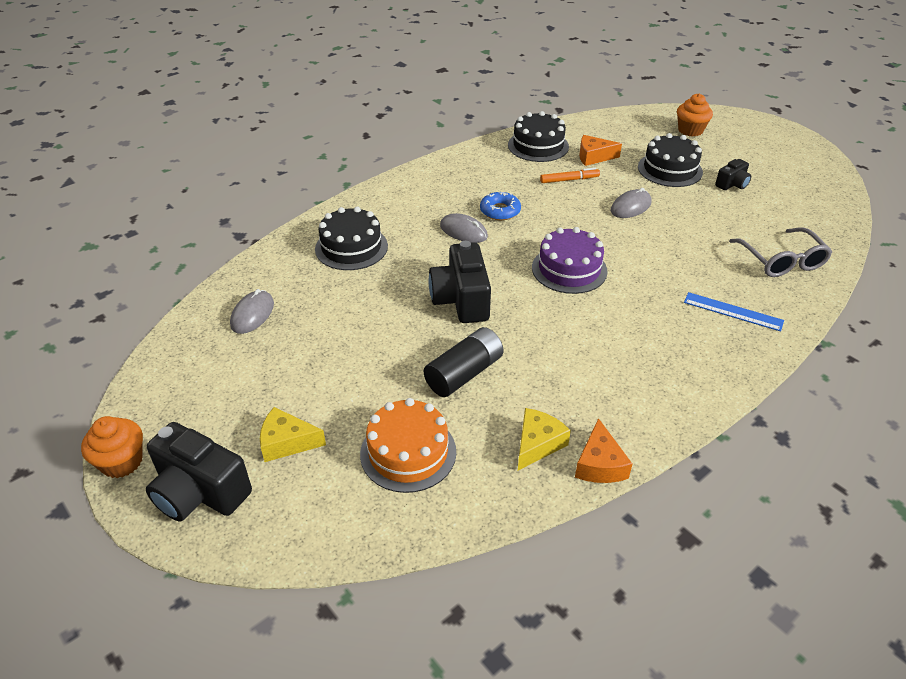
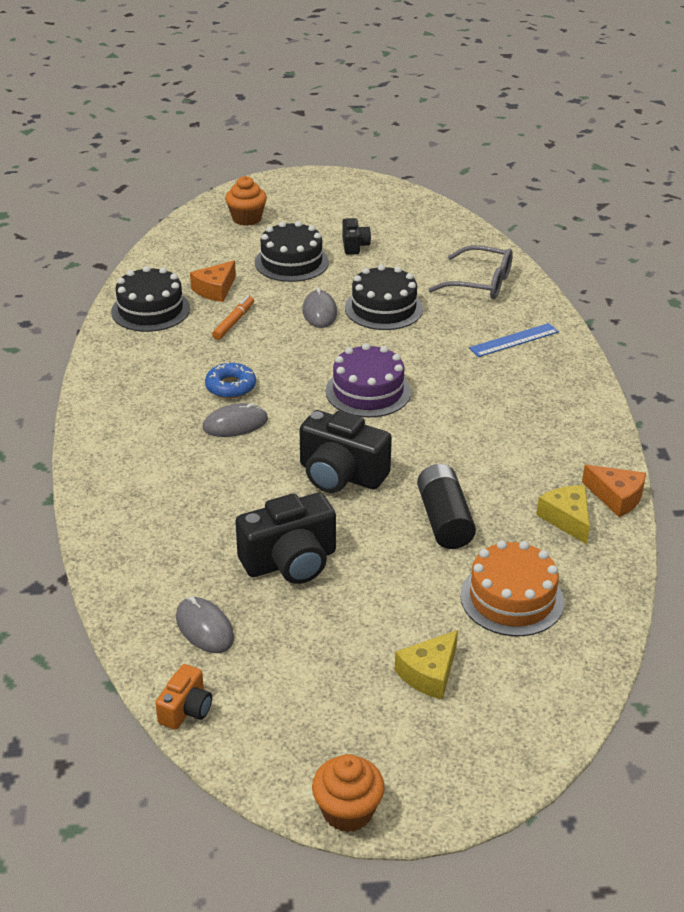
camera: 55 degrees left, 5 degrees down
(173, 342) = (186, 709): none -> orange camera
(199, 492) = (443, 761): black camera -> black camera (290, 561)
(351, 247) = (170, 510): black cake -> black cake (383, 308)

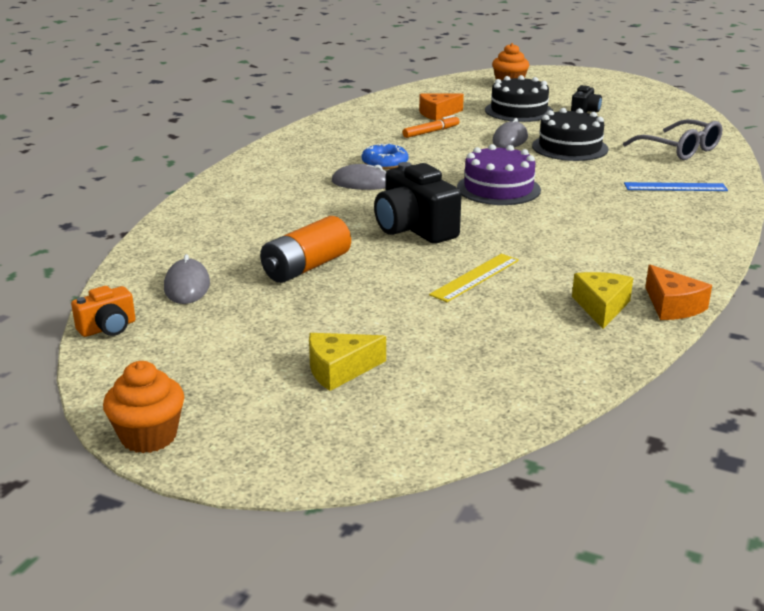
camera: 30 degrees right, 10 degrees down
(150, 310) = (374, 115): black cake -> none
(290, 561) = (306, 267): black camera -> orange battery
(444, 520) = (475, 277): black battery -> yellow ruler
(512, 598) = (481, 344): orange cake -> none

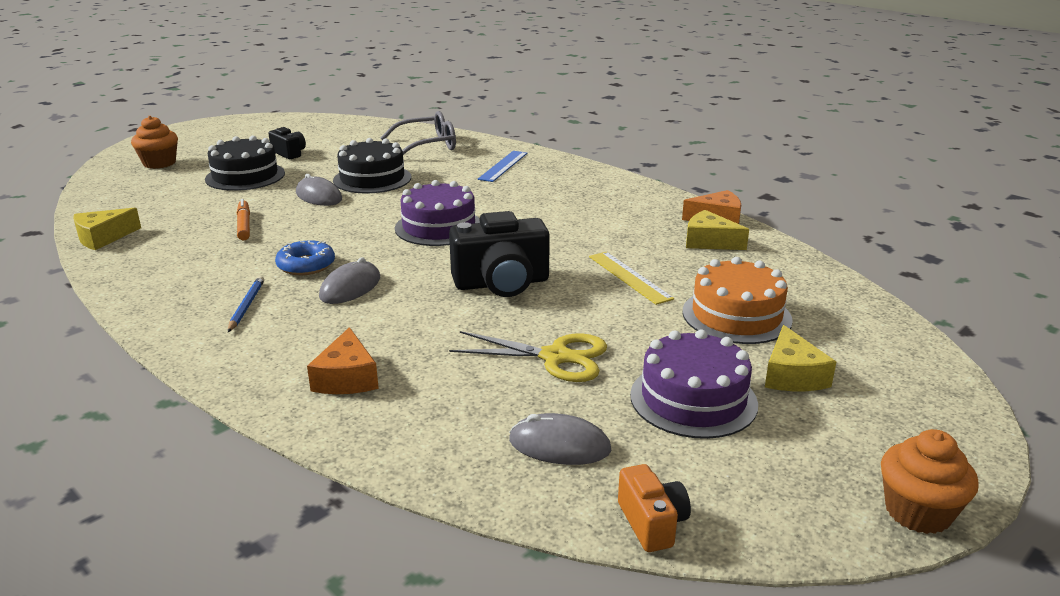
camera: 70 degrees left, 0 degrees up
(273, 328) = (693, 399): none -> purple cake
(306, 267) = (555, 357): orange battery -> yellow scissors
(311, 162) = (246, 306): none -> blue pencil
(372, 105) = (103, 238): none -> yellow cheese
(437, 114) = (192, 211): orange cheese -> orange cheese (347, 378)
(438, 335) = (736, 315): none -> orange cake

